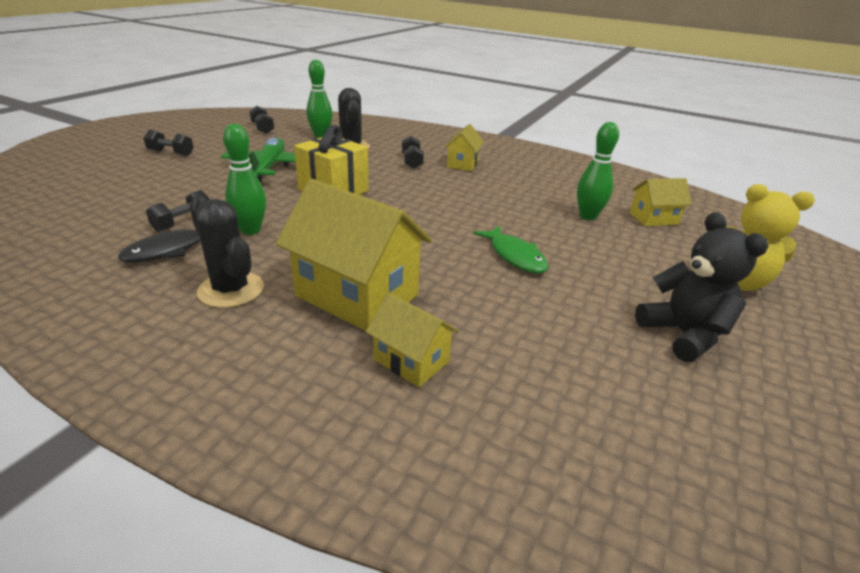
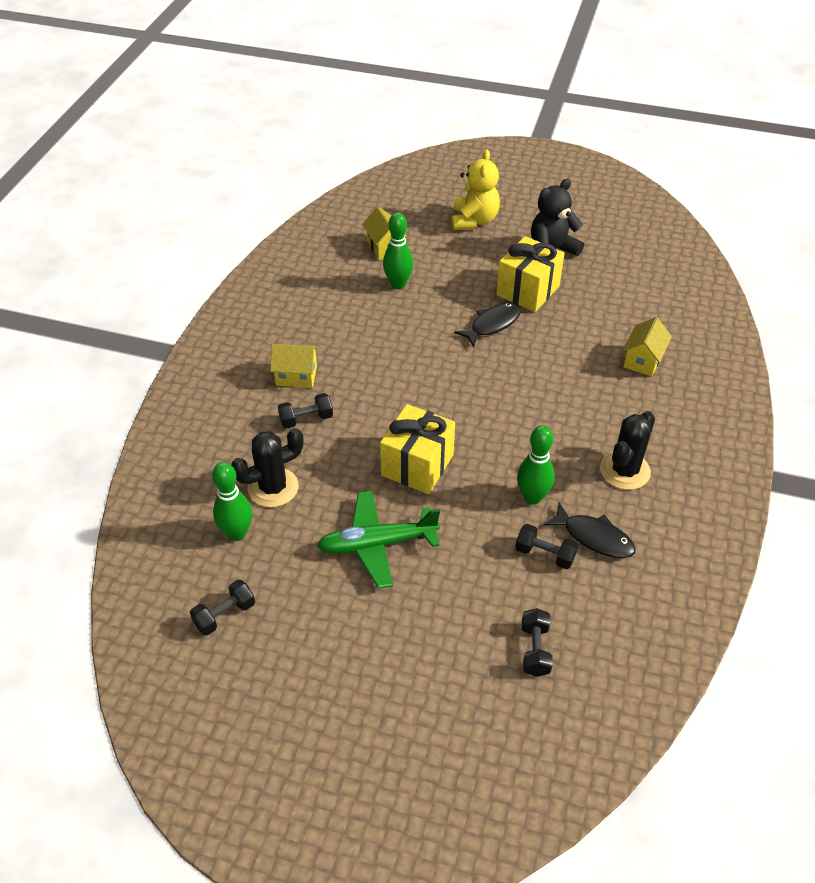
camera: 100 degrees left, 15 degrees up
(171, 153) = (368, 674): black dumbbell -> black dumbbell (535, 649)
(357, 295) = (592, 399): yellow house -> none
(515, 256) = (492, 324): green fish -> black fish
(581, 293) = (528, 290): none -> yellow gift

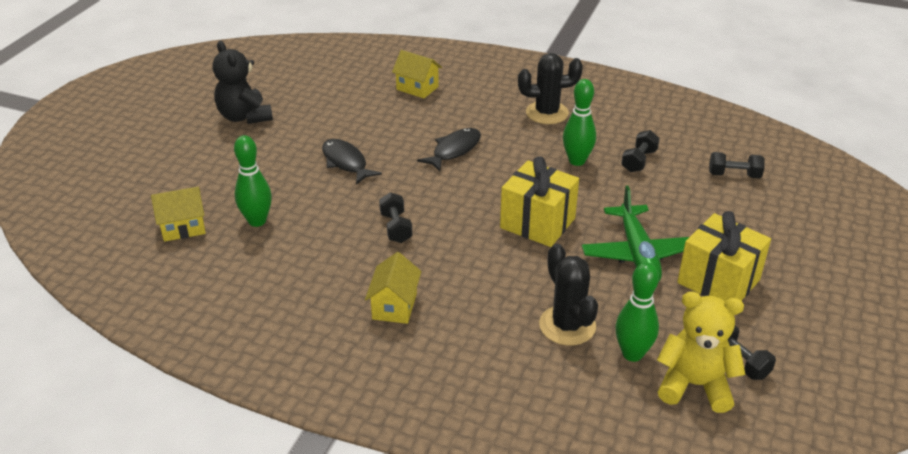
camera: 85 degrees left, 10 degrees down
(306, 419) = (466, 299): black dumbbell -> black dumbbell (396, 228)
(474, 221) = (166, 160): yellow teddy bear -> yellow teddy bear (694, 385)
(528, 290) = (301, 137): yellow gift -> yellow gift (718, 281)
(594, 537) = (619, 135): black fish -> black fish (454, 150)
(625, 471) = (547, 113): black cactus -> black cactus turned 45 degrees counterclockwise

